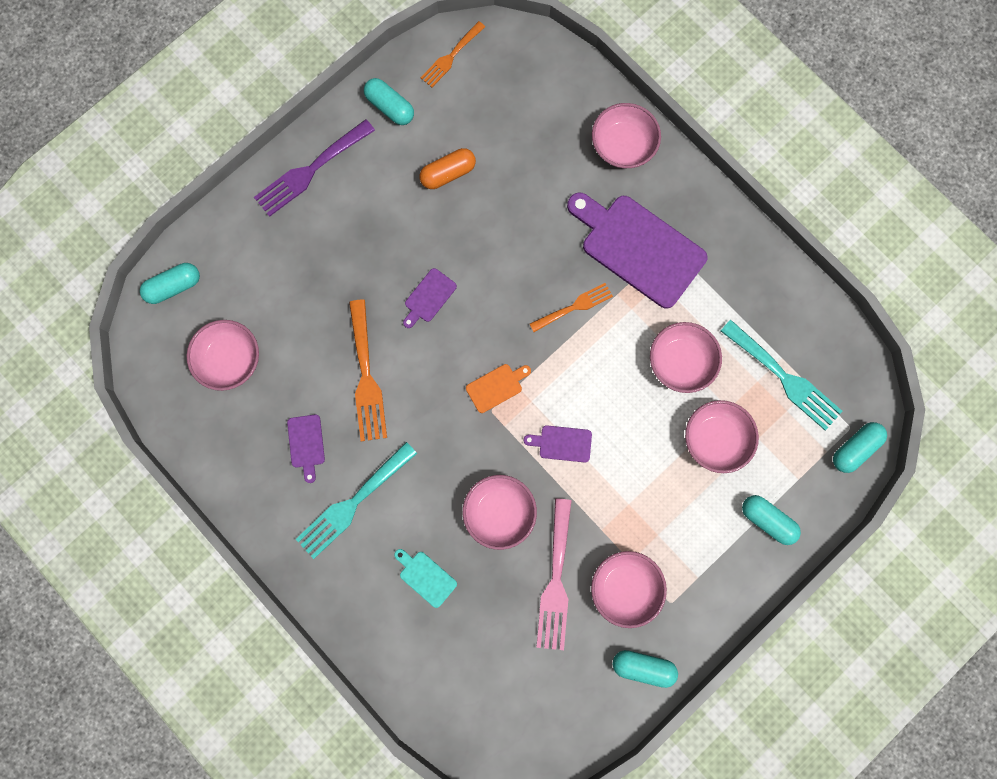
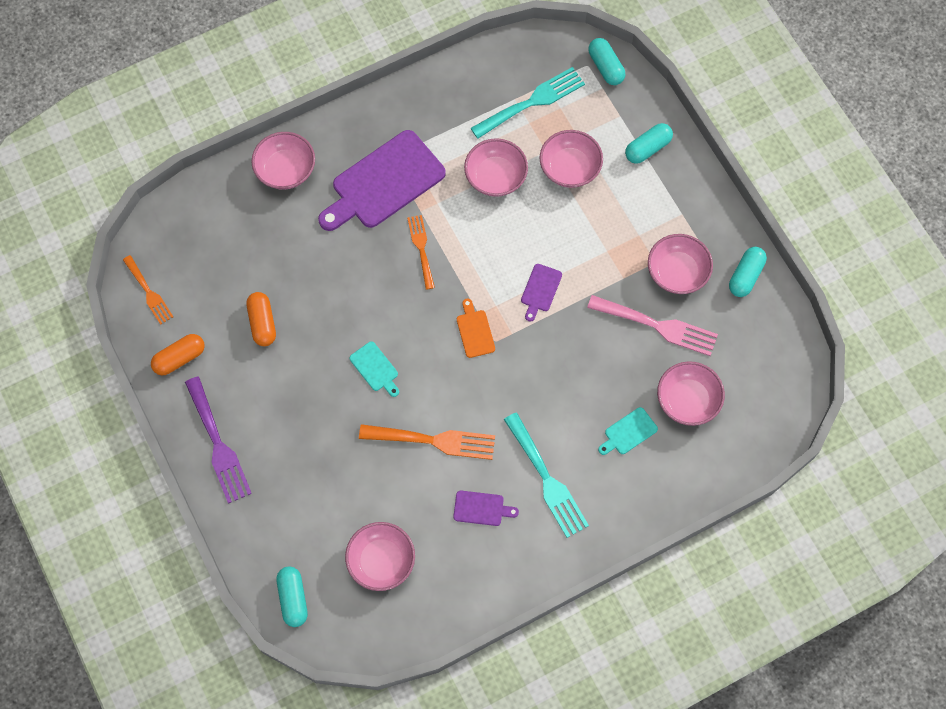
camera: 75 degrees left, 10 degrees down
(390, 107) = (179, 358): turquoise capsule -> orange capsule
(428, 297) = (375, 368): purple cutting board -> turquoise cutting board
(499, 512) = (587, 357): pink bowl -> pink bowl (687, 400)

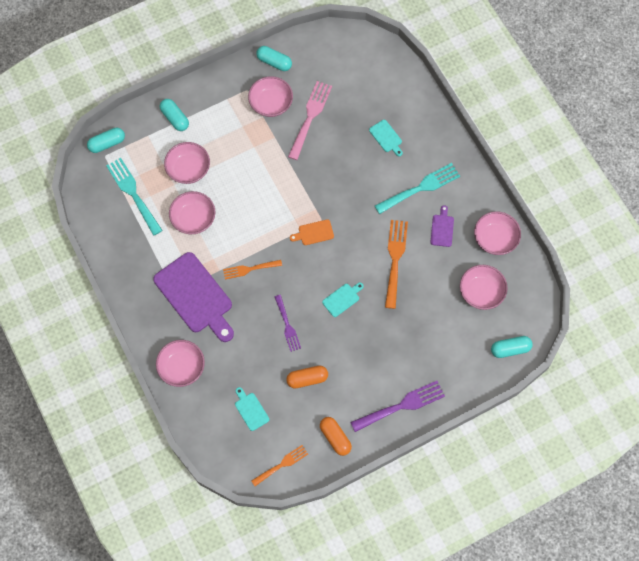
camera: 90 degrees left, 0 degrees up
(224, 254) = (251, 410): none -> turquoise cutting board
(339, 297) = (287, 325): none -> purple fork
(540, 290) = (283, 190): purple cutting board -> none
(687, 400) = (363, 101): pink bowl -> pink bowl (495, 239)

